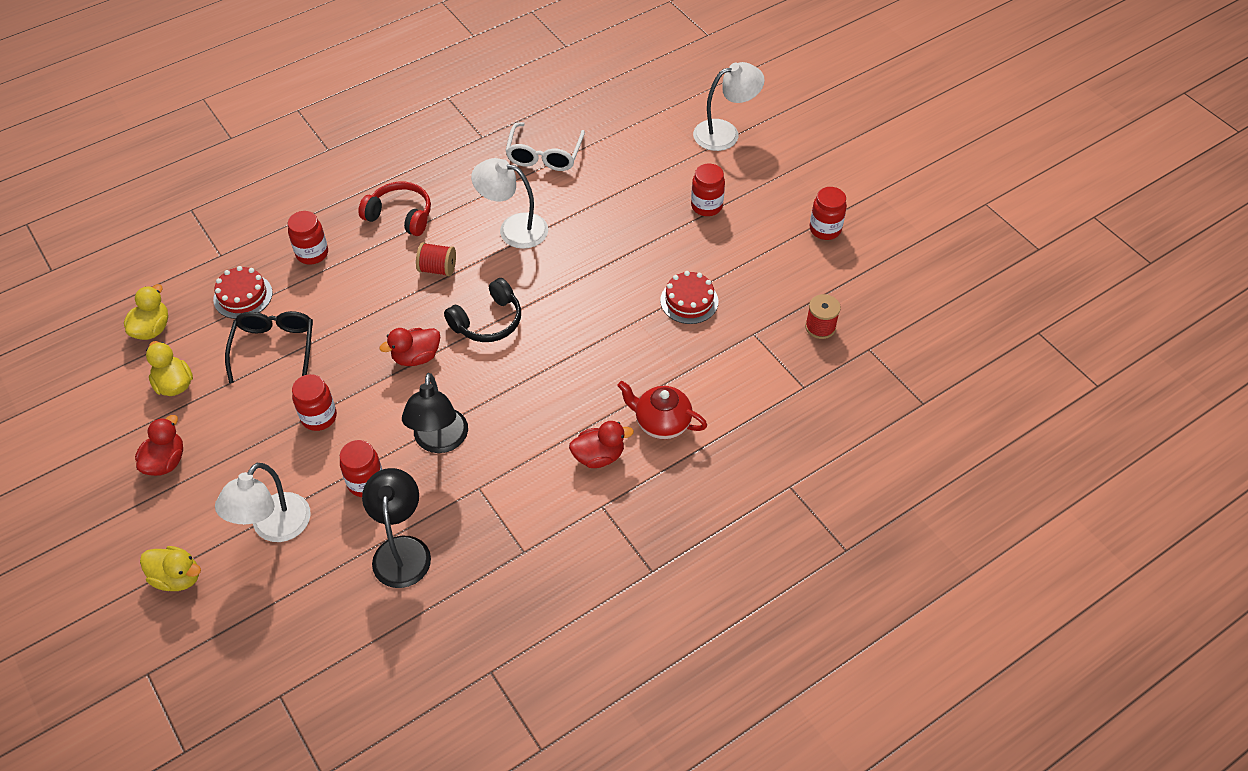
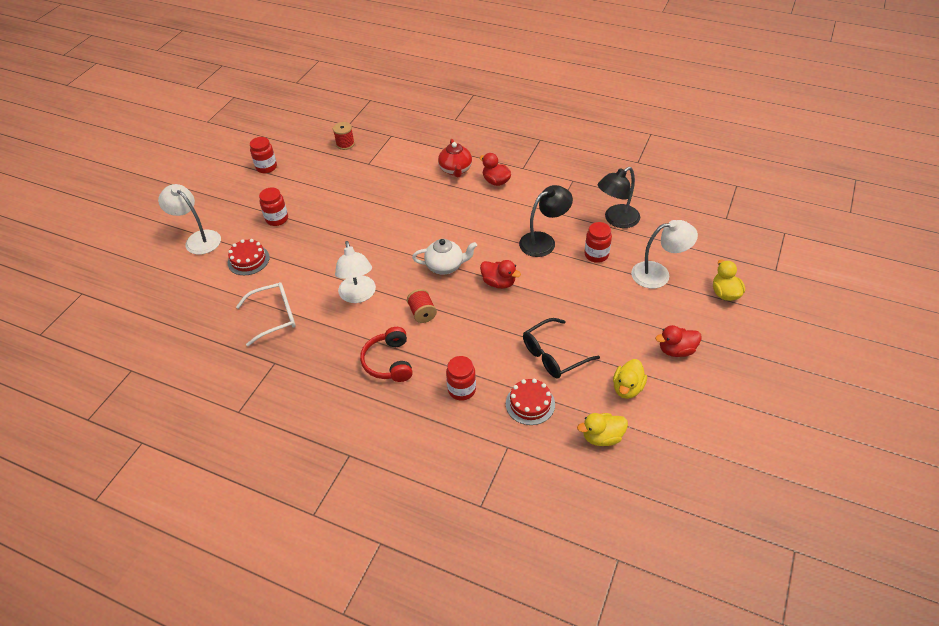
camera: 120 degrees left, 5 degrees down
(319, 417) = (578, 300): red jar -> none
(488, 321) = (445, 266): black headphones -> white teapot
(689, 301) = (362, 194): red cake -> red cake (248, 260)

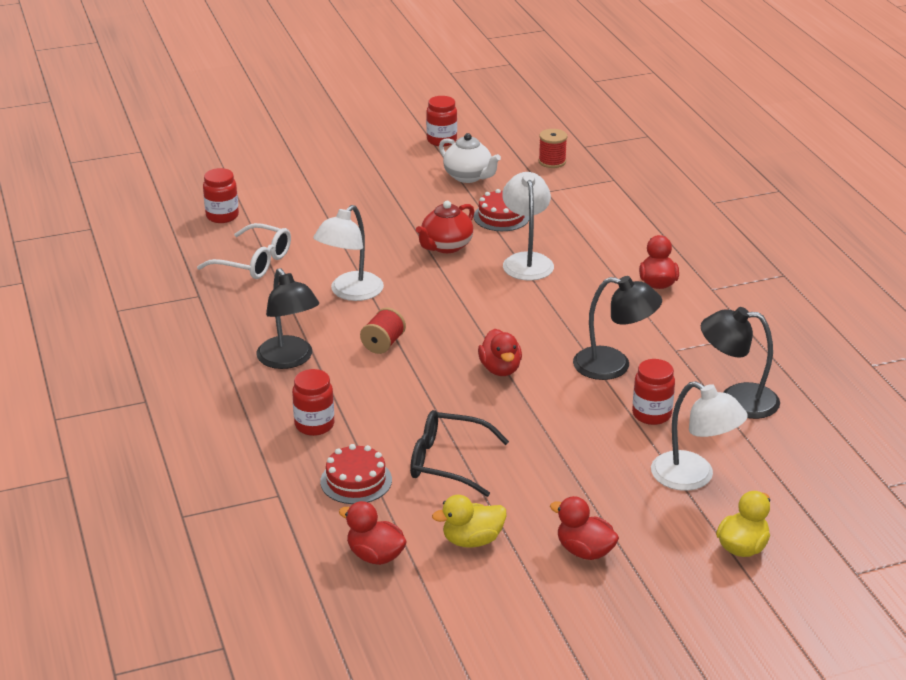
camera: 45 degrees right, 15 degrees down
(198, 239) = (289, 164): white lamp -> white lamp (526, 261)
(248, 260) = (304, 206): red cake -> red cake (501, 217)
(277, 219) = (381, 188): red jar -> red jar (222, 216)
(389, 362) = (289, 360): red headphones -> black lamp
(445, 266) = (471, 322): white teapot -> white teapot (468, 177)
(455, 170) = (630, 248): red teapot -> red teapot (446, 246)
(602, 437) = (375, 555): yellow duck -> red duck

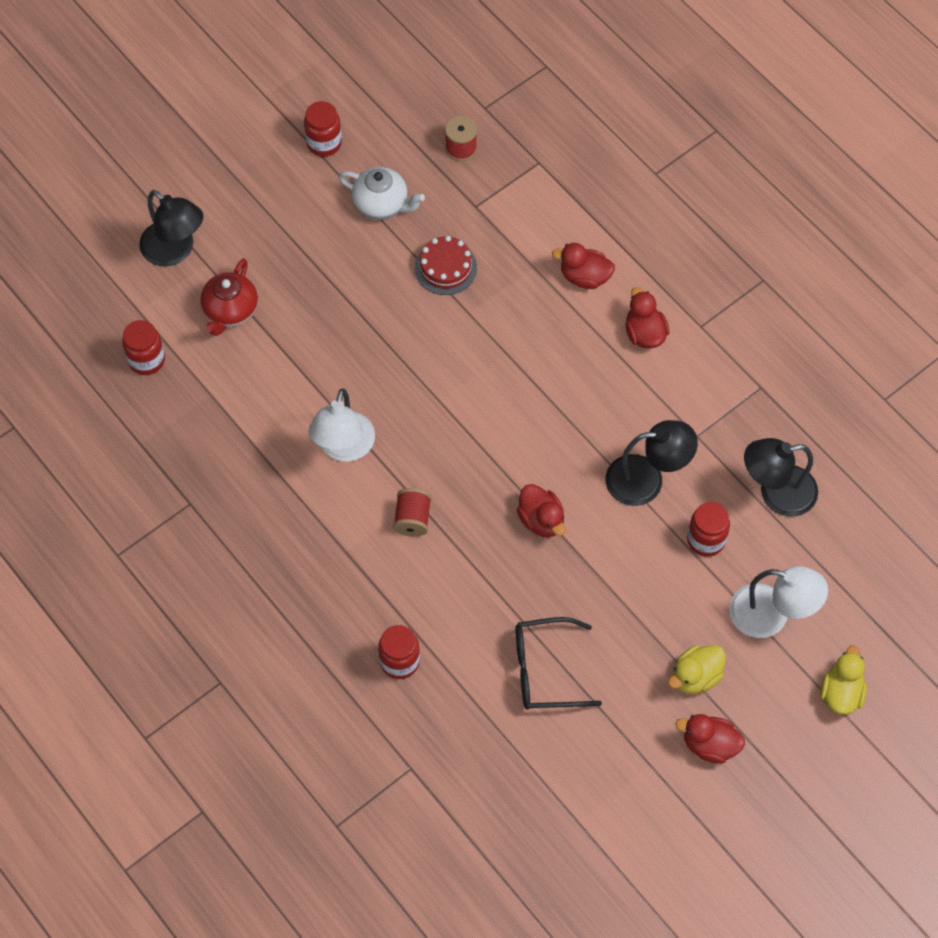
camera: 20 degrees left, 30 degrees up
(254, 262) = (220, 429): white glasses -> none
(289, 360) = (331, 574): black lamp -> black lamp (175, 251)
(356, 480) = (472, 724): red cake -> none
(375, 555) = (532, 815): red duck -> red duck (584, 277)
(446, 246) = (409, 338): red teapot -> red teapot (230, 311)
(472, 540) = (608, 765): yellow duck -> yellow duck (695, 676)
(526, 261) = (501, 337): white lamp -> none

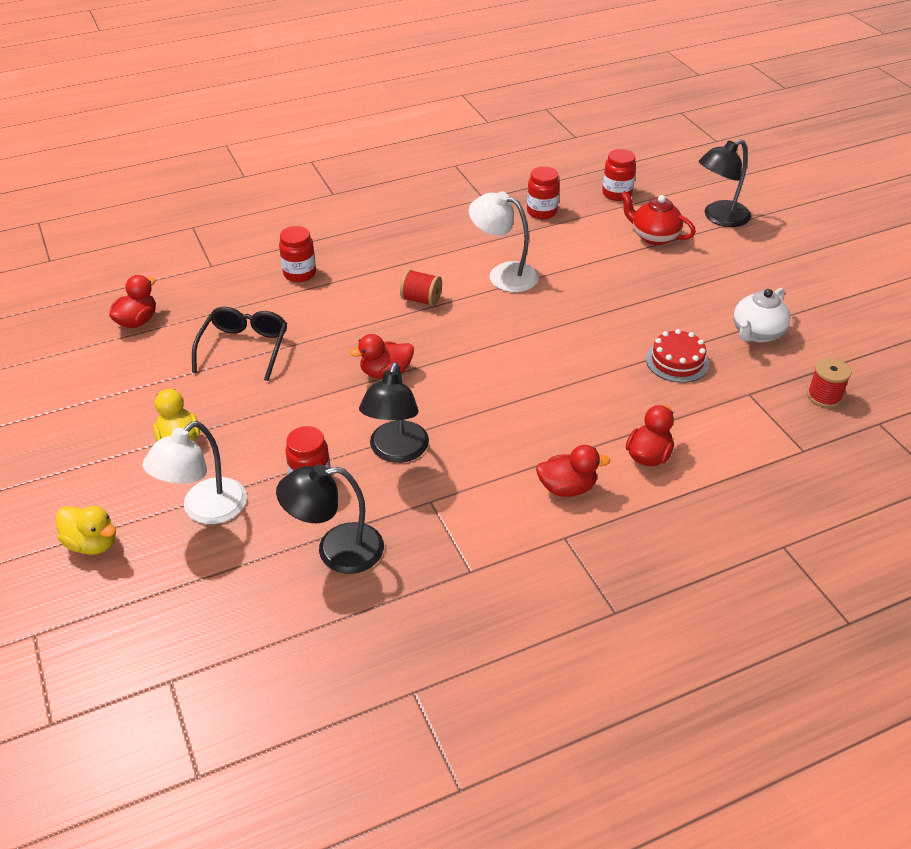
camera: 105 degrees right, 20 degrees down
(324, 143) = (832, 309): red jar -> red jar (542, 212)
(709, 745) = (110, 434): red duck -> red duck (137, 321)
(776, 493) = (336, 550): black lamp -> black lamp turned 105 degrees counterclockwise

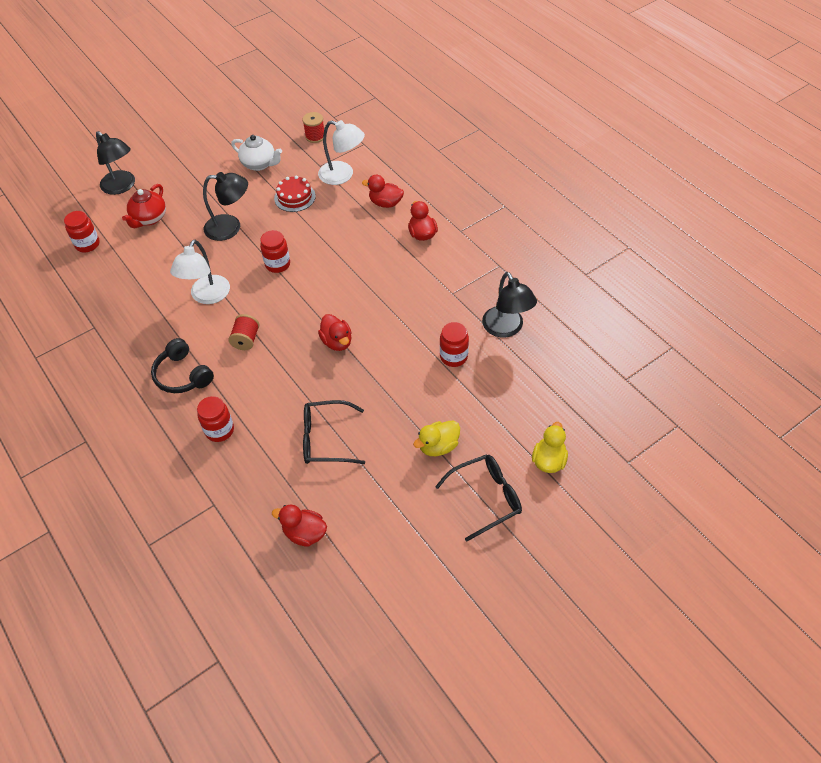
camera: 100 degrees left, 10 degrees up
(82, 469) = (486, 498): none -> black glasses
(205, 510) = (498, 406): white lamp -> white lamp (343, 175)
(388, 253) = (182, 375): none -> black headphones
(396, 451) = (415, 319): black lamp -> black lamp (230, 227)
(542, 212) = (116, 286): red jar -> red jar (277, 264)

